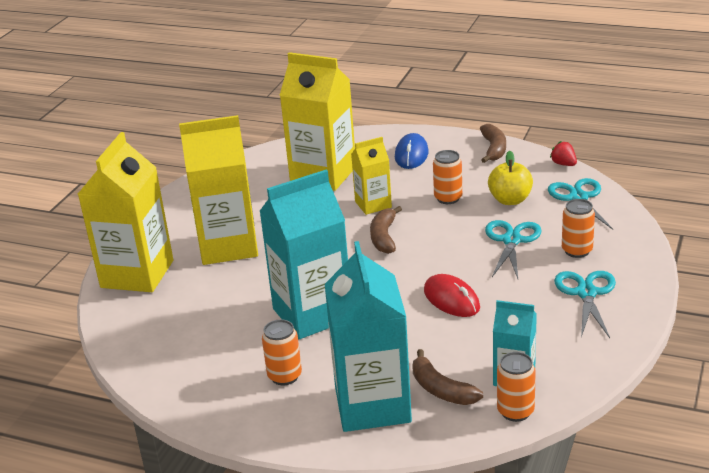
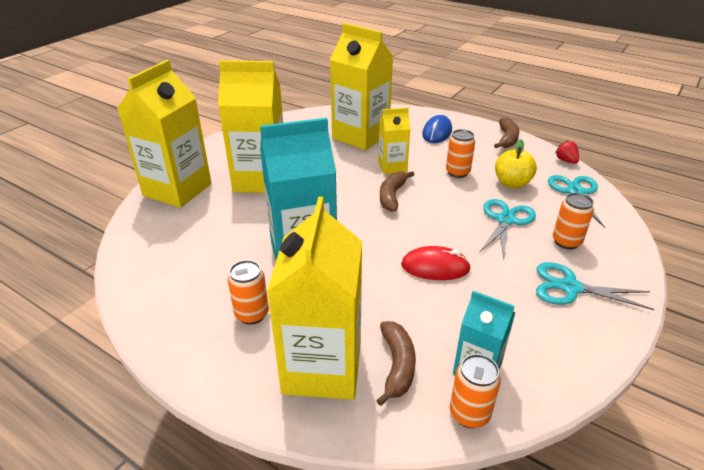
camera: 10 degrees right, 5 degrees up
(372, 405) = (322, 367): turquoise carton -> yellow carton
(441, 389) = (397, 366): brown banana -> brown banana turned 150 degrees counterclockwise
(451, 299) = (435, 267): red mouse -> red mouse turned 60 degrees counterclockwise
(586, 293) = (570, 287): turquoise scissors -> turquoise scissors turned 90 degrees counterclockwise

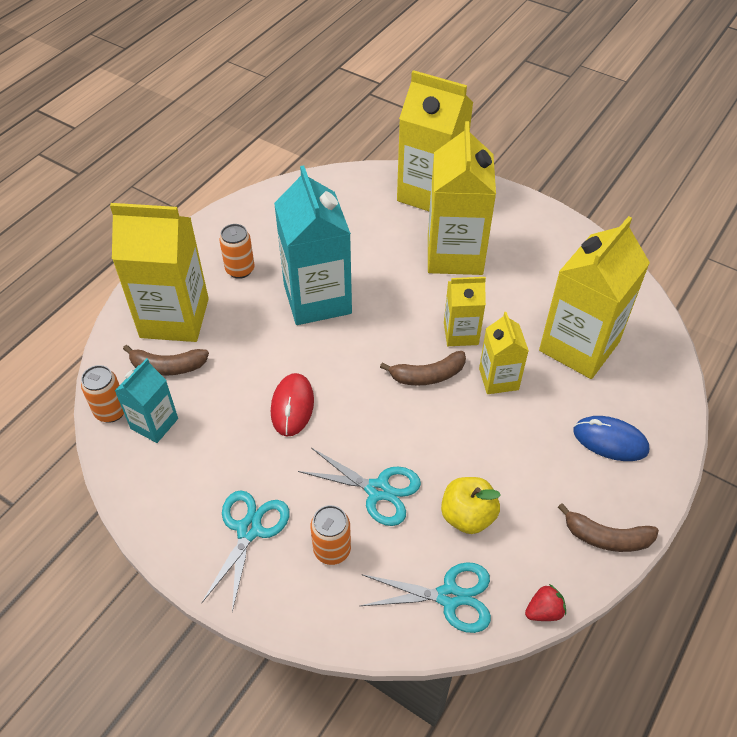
camera: 90 degrees right, 15 degrees up
(348, 180) = (461, 333): none -> yellow carton
(392, 196) = (427, 375): brown banana -> brown banana turned 150 degrees clockwise
(457, 172) = (491, 452): orange can -> none

